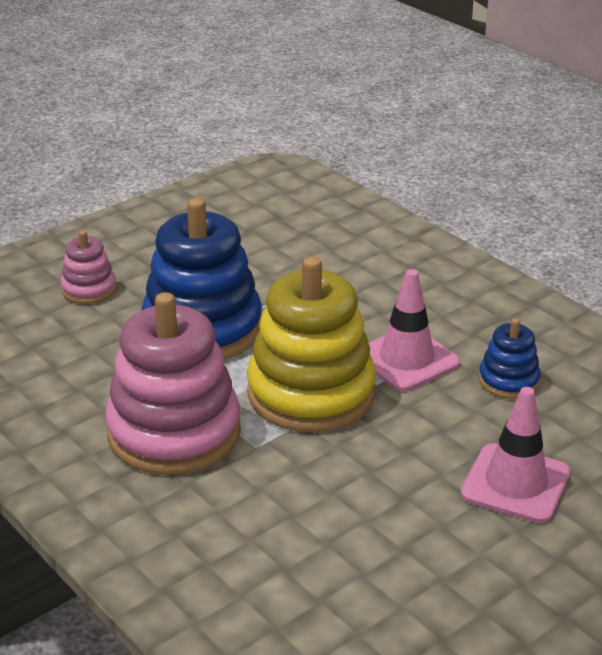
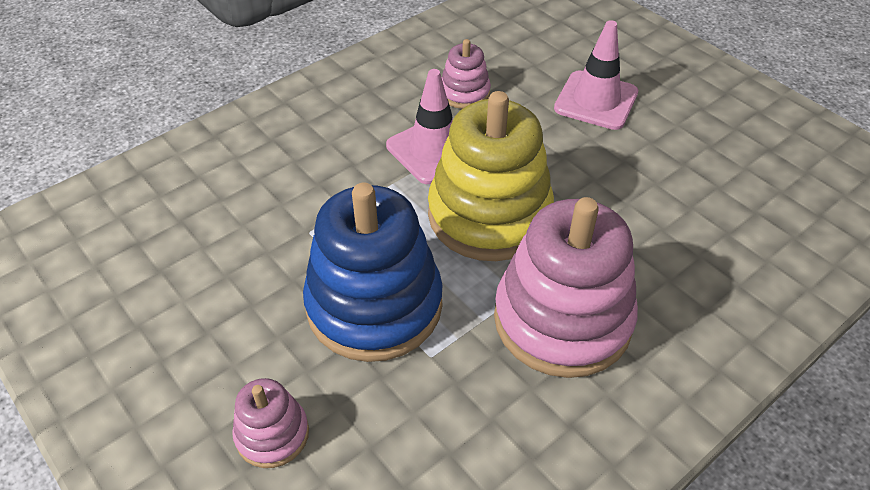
camera: 90 degrees left, 15 degrees up
(508, 381) = (464, 93): blue stacking toy -> pink stacking toy

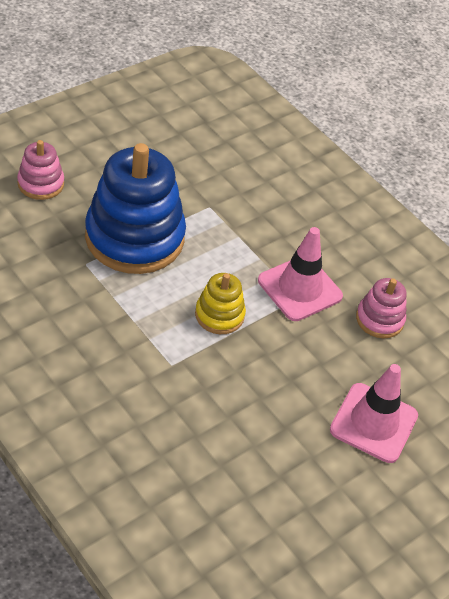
camera: 85 degrees right, 0 degrees up
(489, 215) = (219, 315): yellow stacking toy -> yellow stacking toy, size x0.48
(562, 319) = (106, 343): pink stacking toy -> none

